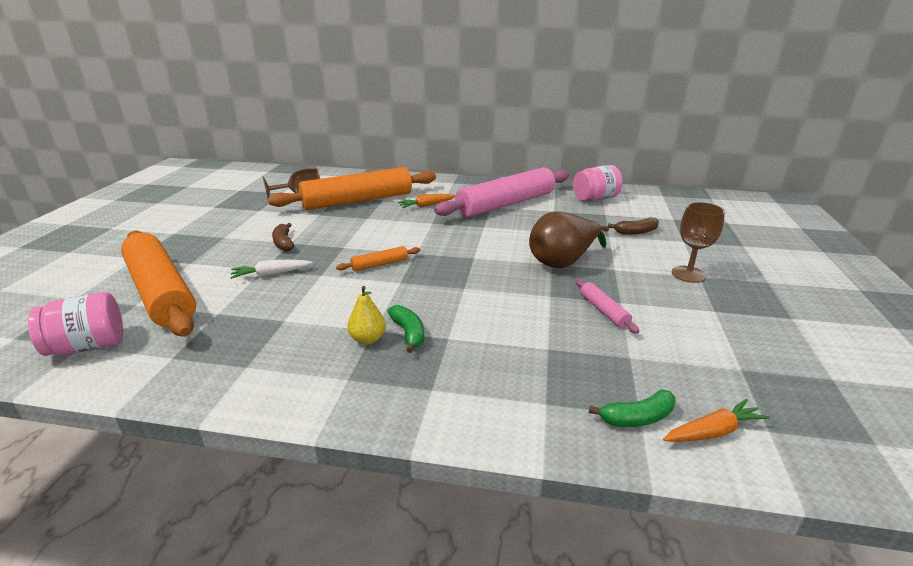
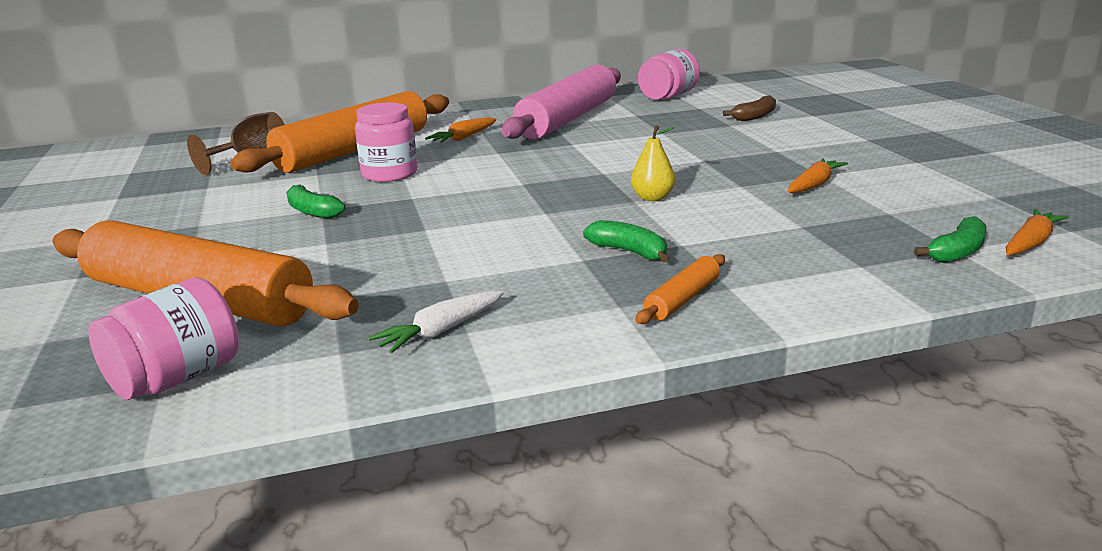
camera: 25 degrees left, 5 degrees down
(271, 274) = (348, 244): white carrot -> white carrot (441, 331)
(284, 243) = (312, 211): brown banana -> green banana
(354, 224) = (389, 174): none -> pink jar
(368, 339) = (587, 268): yellow pear -> yellow pear (652, 198)
(380, 264) = (491, 203): orange rolling pin -> orange rolling pin (682, 299)
(563, 262) = (713, 156): brown pear -> none
(603, 311) = (814, 185): pink rolling pin -> orange carrot
(688, 274) = (855, 140): brown goblet -> none

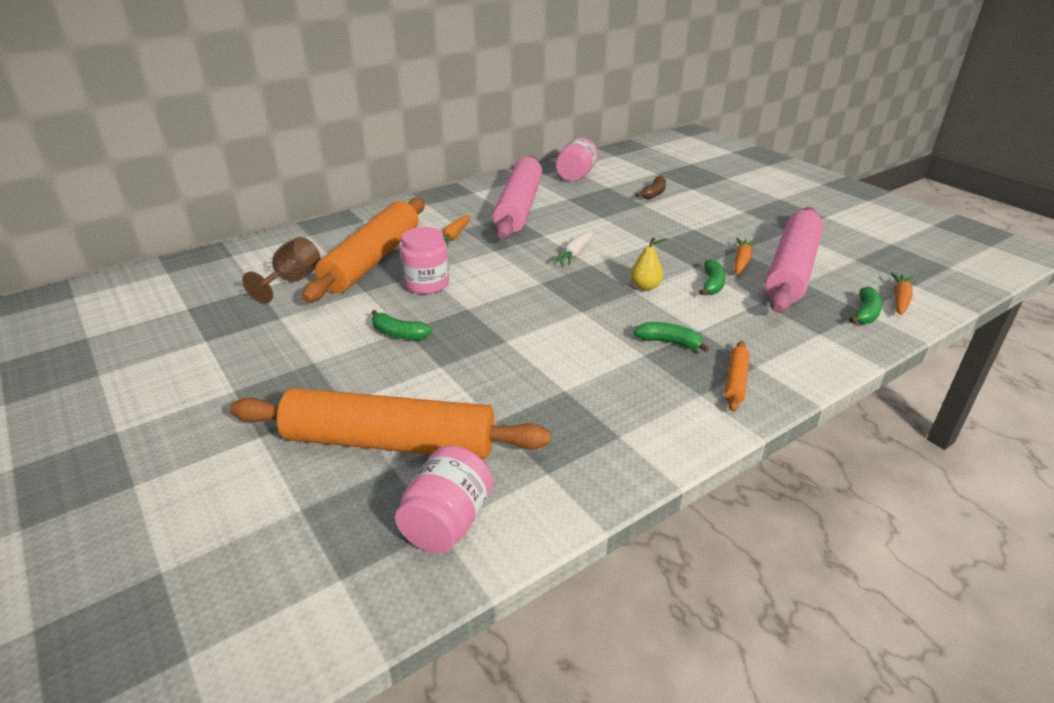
camera: 20 degrees left, 10 degrees up
(441, 331) = (602, 439): white carrot -> white carrot (575, 253)
(748, 203) = (712, 284): none -> green banana
(881, 199) = (791, 270): none -> pink rolling pin

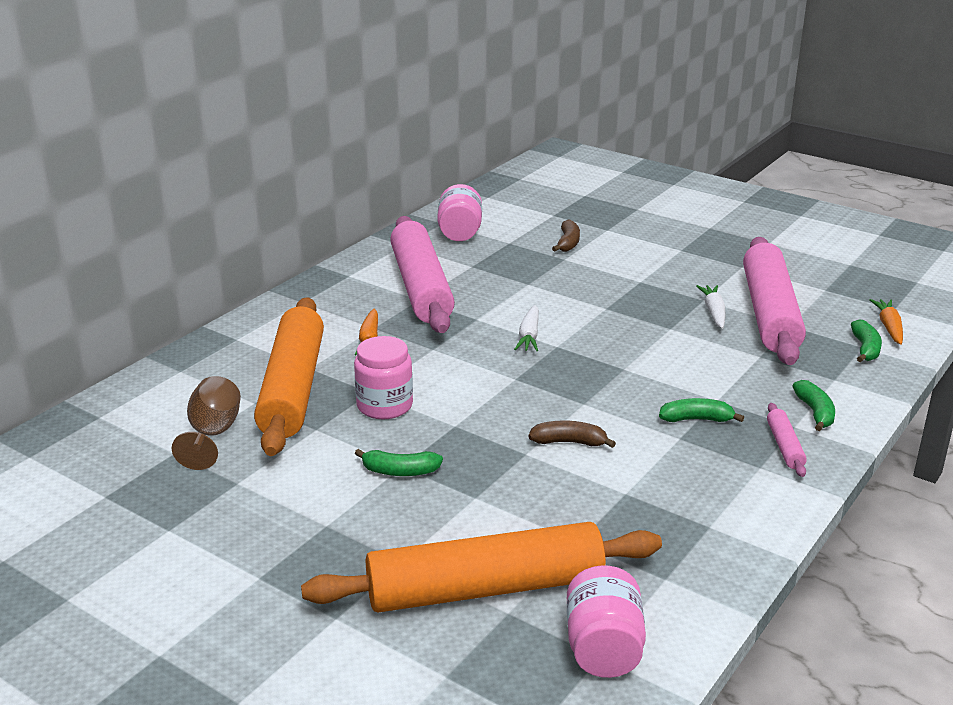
camera: 20 degrees left, 5 degrees down
(547, 339) = (569, 442): none -> brown banana
(645, 287) = (632, 361): yellow pear -> none
(712, 284) = (700, 345): green banana -> green banana (815, 412)
(735, 381) = (784, 446): orange rolling pin -> pink rolling pin
(741, 261) = (714, 312): orange carrot -> white carrot

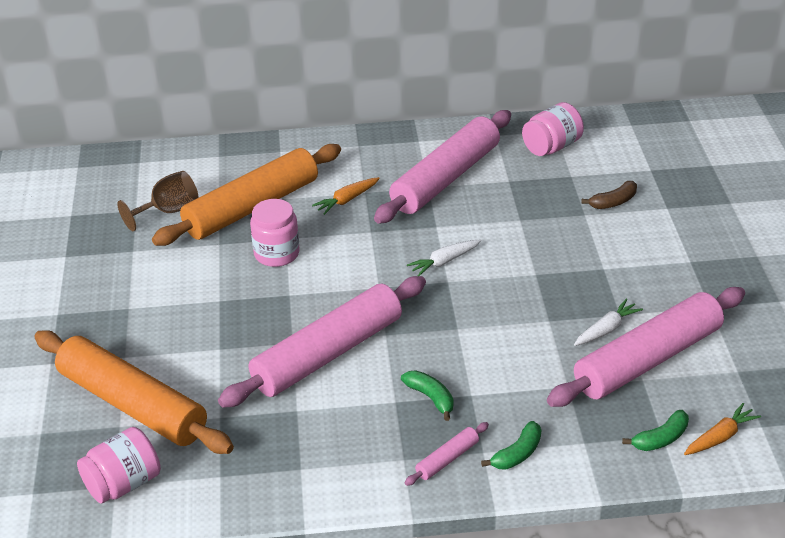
camera: 50 degrees right, 10 degrees up
(399, 471) = (212, 303): green banana -> none
(569, 442) = (328, 354): brown banana -> pink rolling pin

